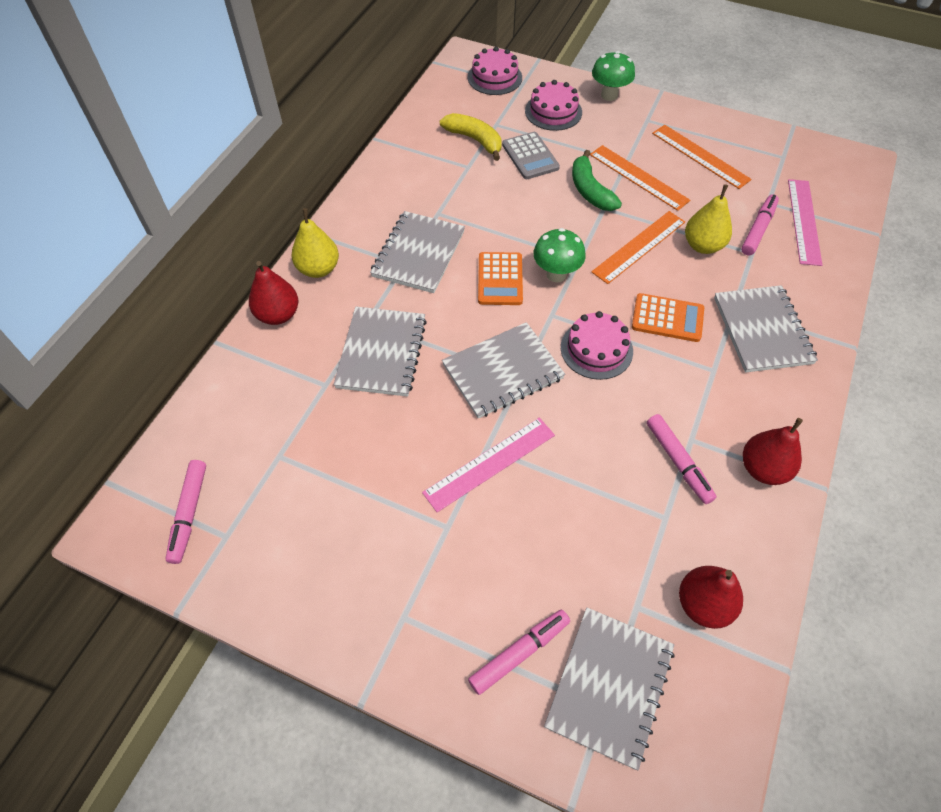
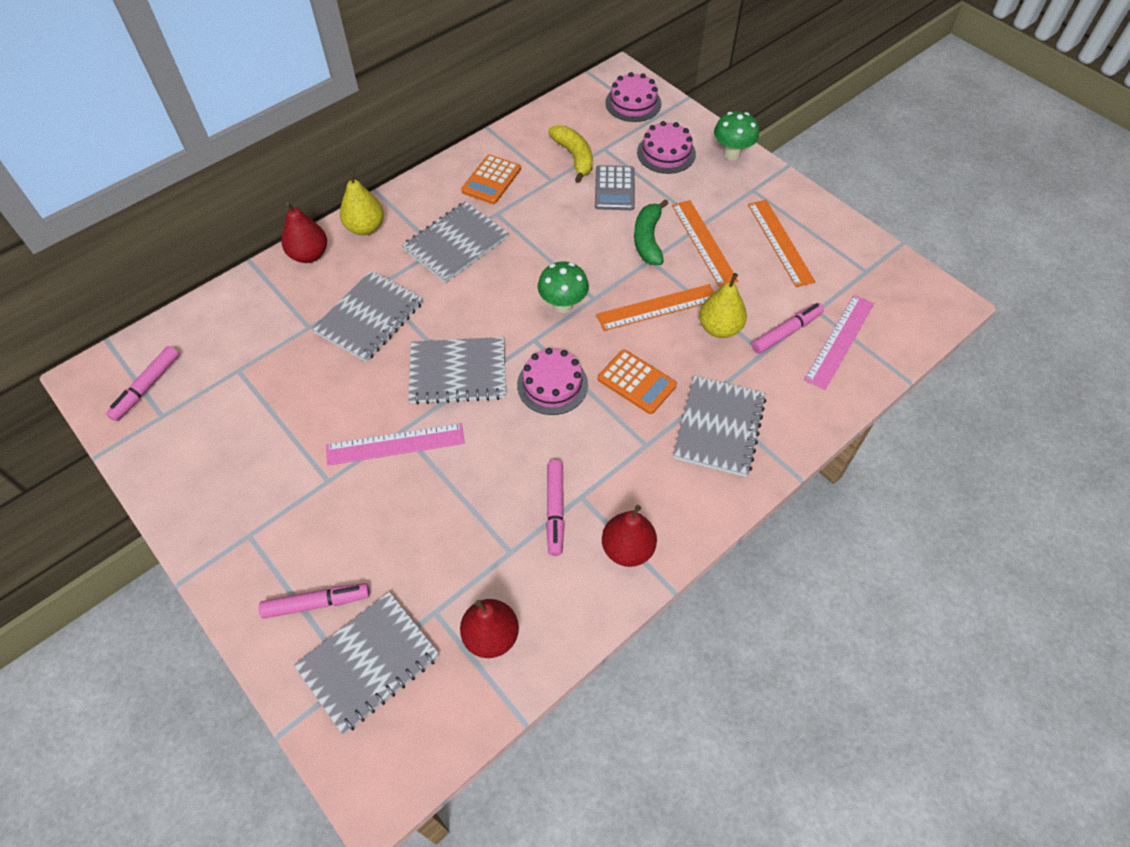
camera: 25 degrees right, 0 degrees up
(500, 279) = (510, 291): orange calculator -> orange calculator (491, 180)

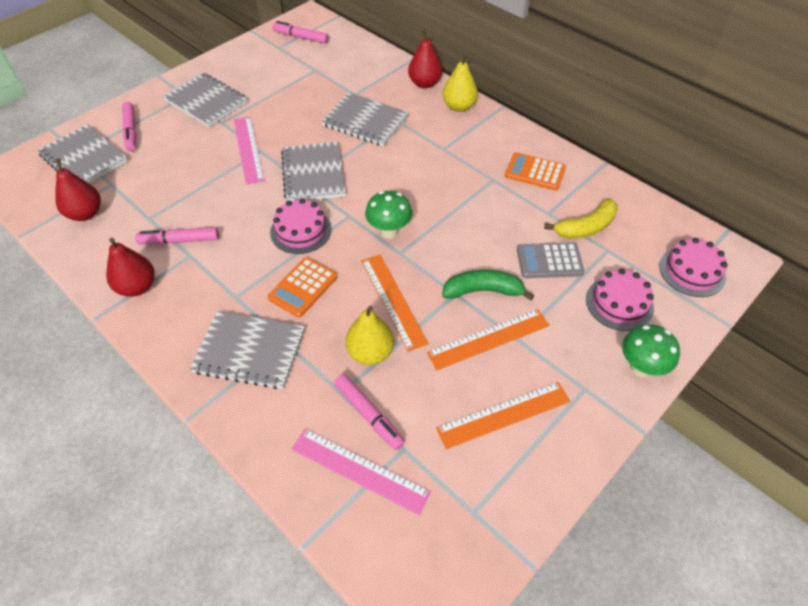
camera: 85 degrees right, 5 degrees down
(456, 244) = (451, 158): grey notebook -> grey notebook (206, 101)

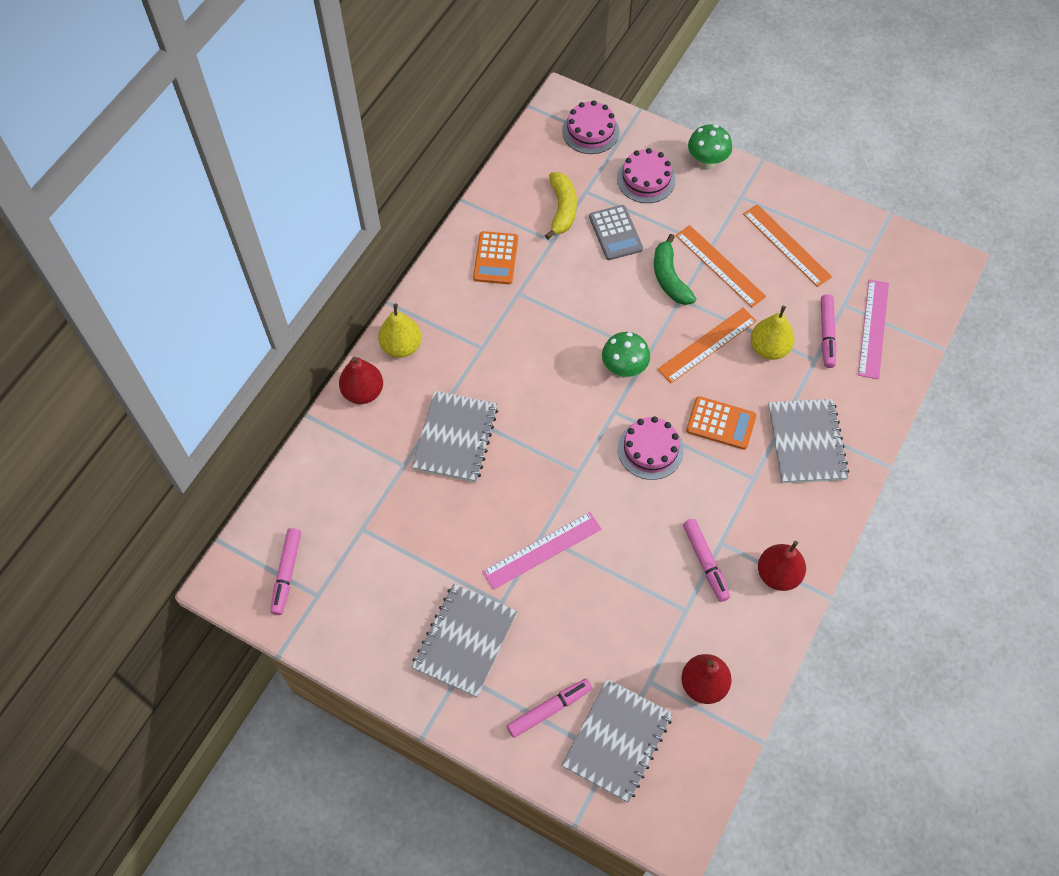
camera: 105 degrees left, 10 degrees up
(313, 174) = (562, 465): grey notebook -> none
(369, 415) = (826, 334): pink marker -> pink marker turned 150 degrees clockwise
(586, 227) = (562, 209): yellow banana -> yellow banana turned 45 degrees clockwise

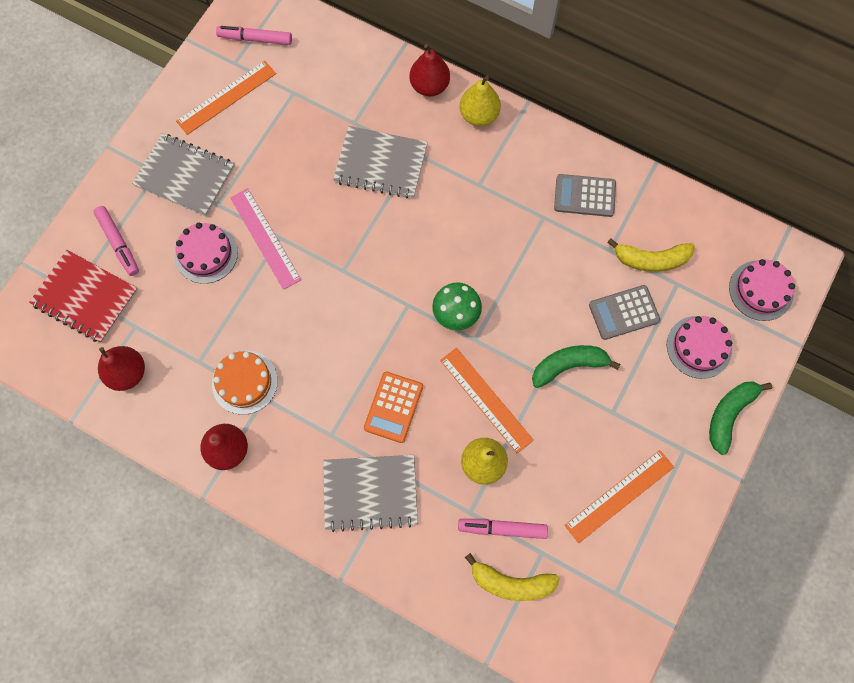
camera: 90 degrees right, 10 degrees up
(495, 258) = (584, 196): orange calculator -> grey calculator
(617, 741) = (85, 297): grey notebook -> red notebook
(650, 449) = (365, 337): pink cake -> pink cake (206, 254)
(705, 562) = (244, 382): pink marker -> orange cake
(706, 162) = (729, 414): green mushroom -> green banana
(720, 266) = (587, 420): orange ruler -> orange ruler (226, 97)
(873, 328) = (511, 583): pink ruler -> yellow banana

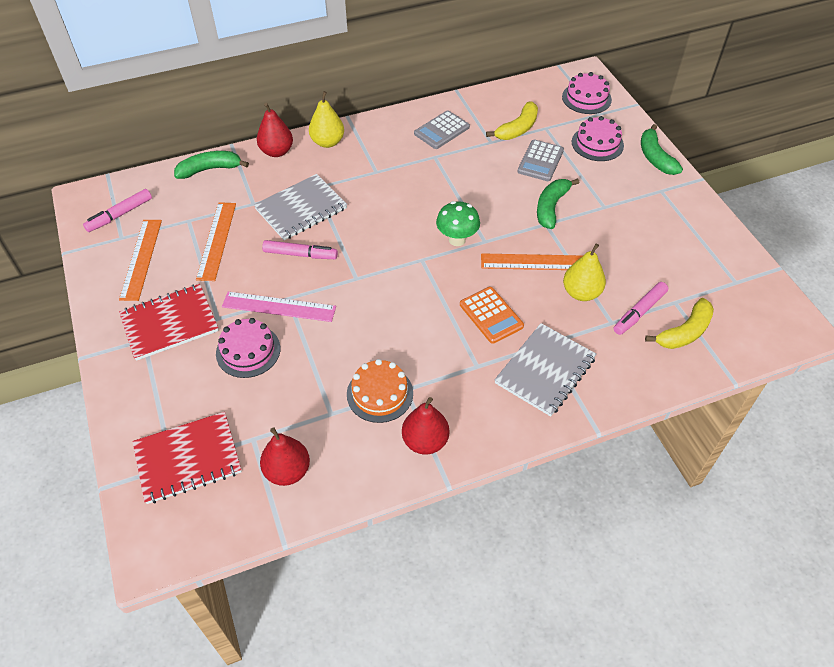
camera: 50 degrees left, 20 degrees down
(118, 243) = (170, 404): pink marker -> pink marker (300, 254)
(185, 176) = (169, 323): grey notebook -> red notebook
(361, 55) = (210, 169): none -> green banana
(619, 496) = (666, 238): orange ruler -> orange ruler (216, 240)

